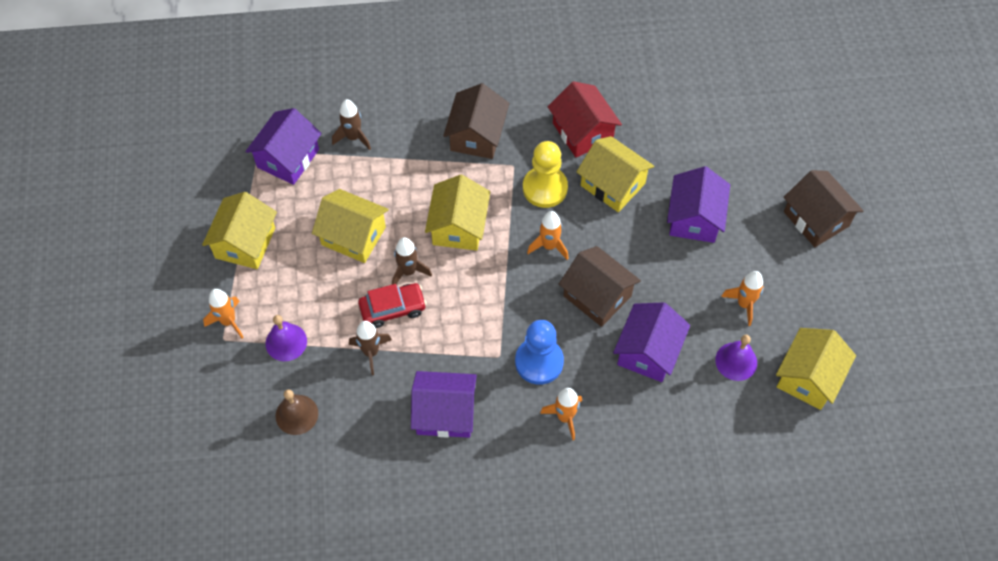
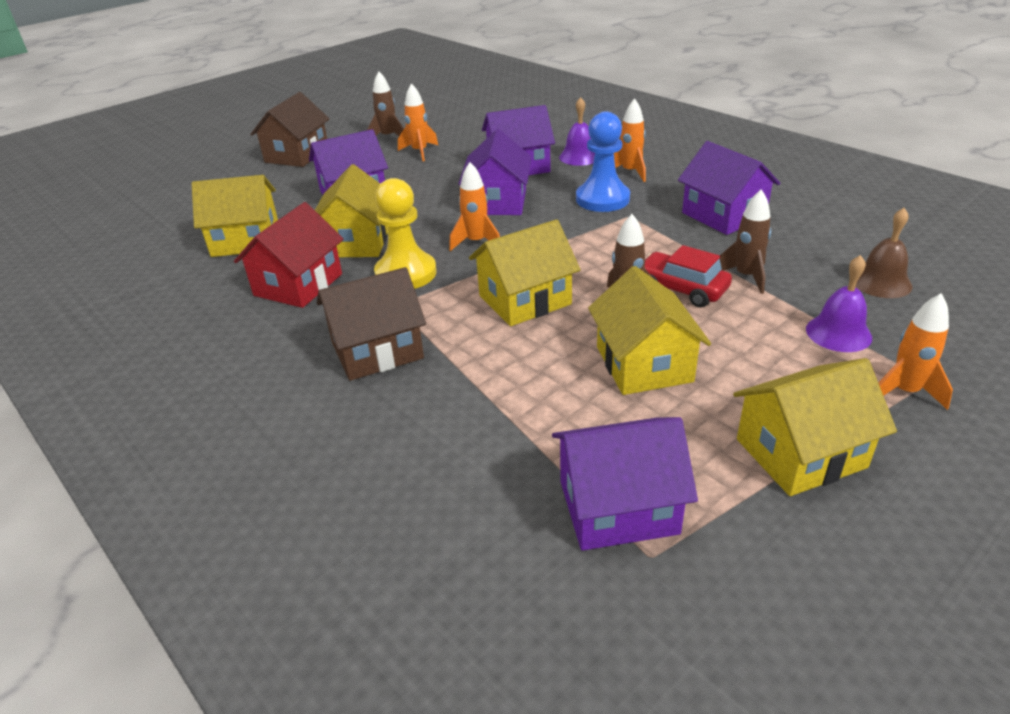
camera: 125 degrees left, 25 degrees down
(353, 137) = (498, 457): brown rocket -> brown rocket (388, 137)
(597, 296) = (498, 202): brown house -> purple house
(736, 361) = (476, 139): purple bell -> purple bell (579, 157)
(808, 377) = (453, 118): yellow house -> yellow house (245, 240)

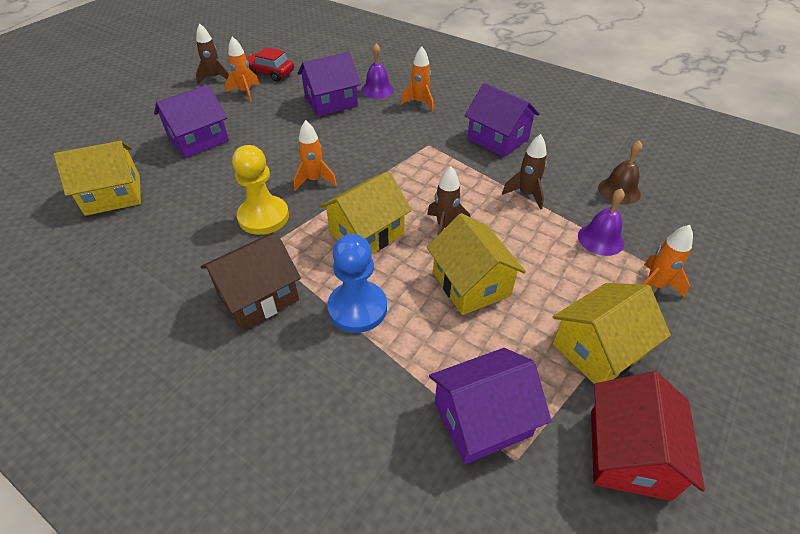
camera: 15 degrees left, 10 degrees up
(297, 155) = (137, 101): brown house -> none
(298, 284) = (173, 237): red house -> red house (628, 453)
(357, 242) = (213, 188): yellow house -> none
(498, 202) = (322, 139): purple house -> none
(602, 199) = (404, 130): blue pawn -> blue pawn (357, 308)
(681, 289) = (483, 211): red car -> red car (269, 73)

